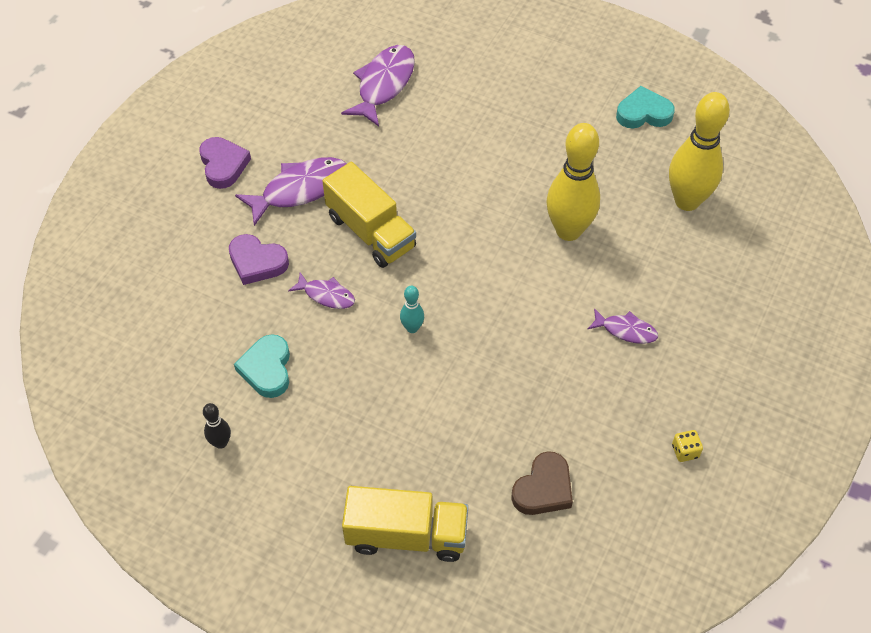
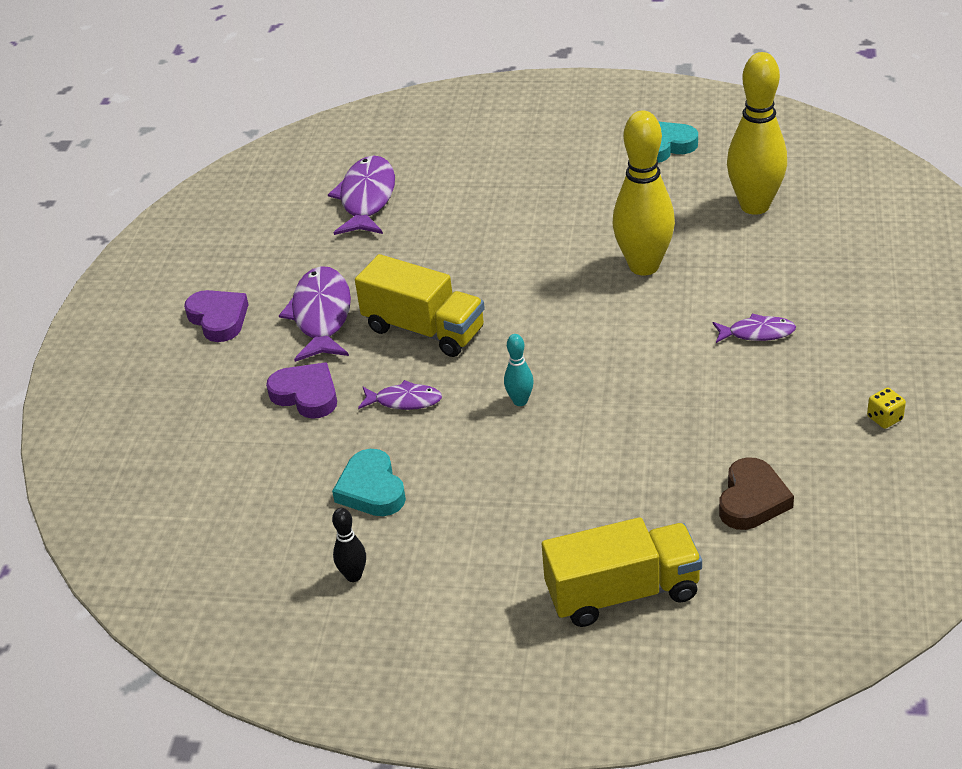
camera: 15 degrees left, 15 degrees down
(257, 262) = (306, 395): purple heart -> purple heart turned 150 degrees counterclockwise
(300, 190) = (321, 315): purple fish -> purple fish turned 45 degrees counterclockwise

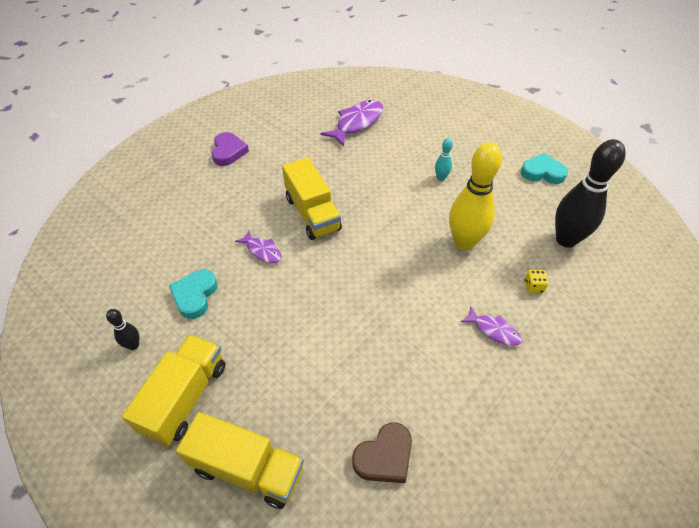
camera: 30 degrees right, 10 degrees up
(306, 395) = (222, 218): purple heart -> none
(321, 315) = (274, 176): purple fish -> none
(480, 581) = (185, 397): none -> yellow truck
(520, 401) = (318, 289): turquoise bowling pin -> turquoise bowling pin (441, 178)
(754, 206) = (566, 239): yellow bowling pin -> black bowling pin
(884, 418) = (526, 454): yellow dice -> yellow dice (533, 286)

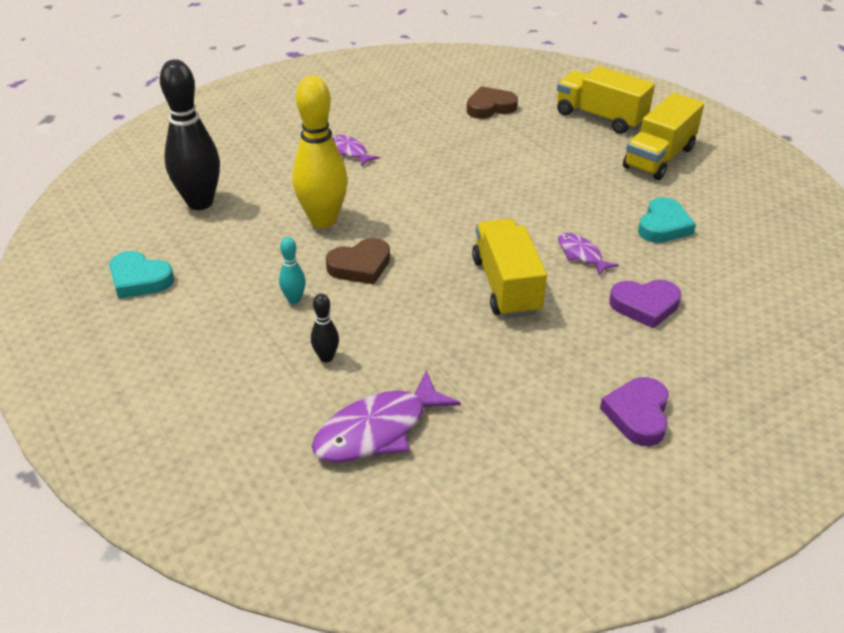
camera: 165 degrees left, 10 degrees down
(133, 345) = (722, 198): black bowling pin -> black bowling pin (326, 357)
(218, 217) = (645, 305): none -> purple heart
(414, 209) = (360, 266): none -> brown heart
(533, 286) = (280, 173): yellow dice -> none

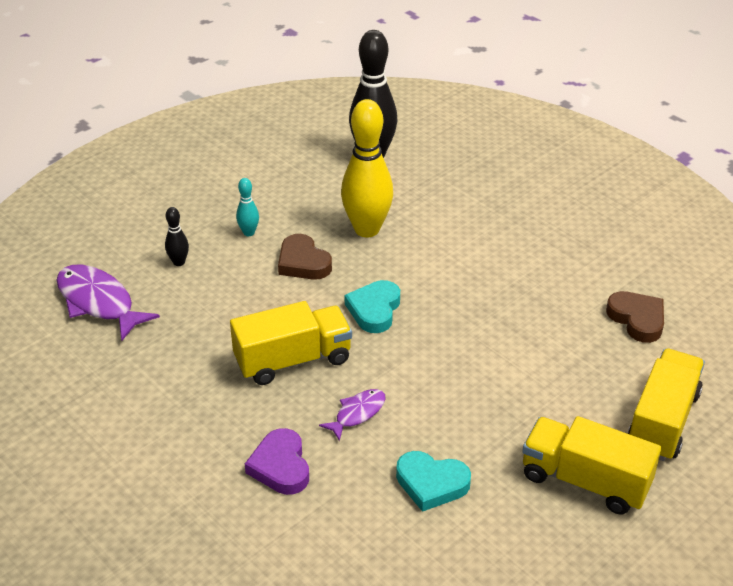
camera: 80 degrees right, 0 degrees up
(139, 279) = (259, 150): turquoise heart -> turquoise heart (374, 310)
(350, 151) = (492, 227): purple fish -> none
(638, 414) = (122, 461): purple heart -> none

